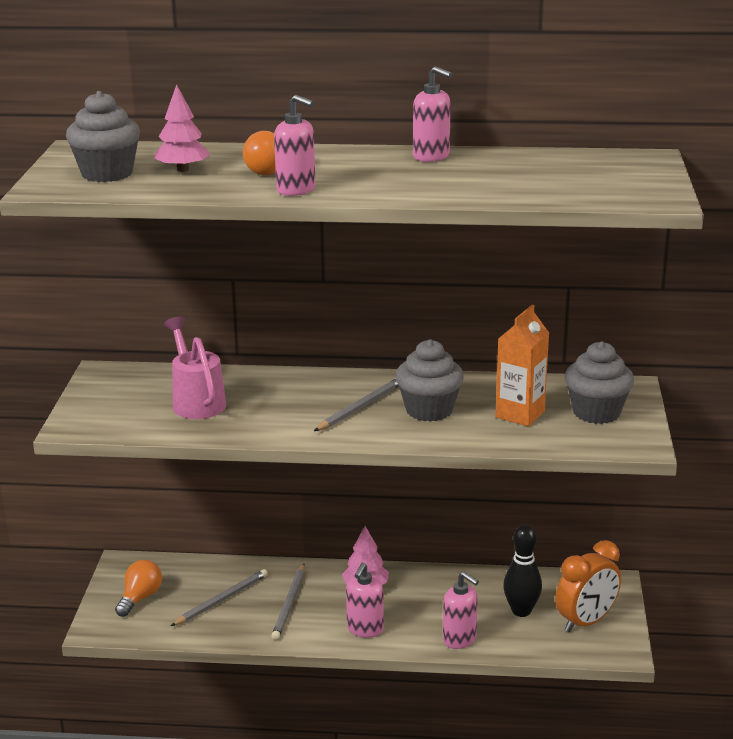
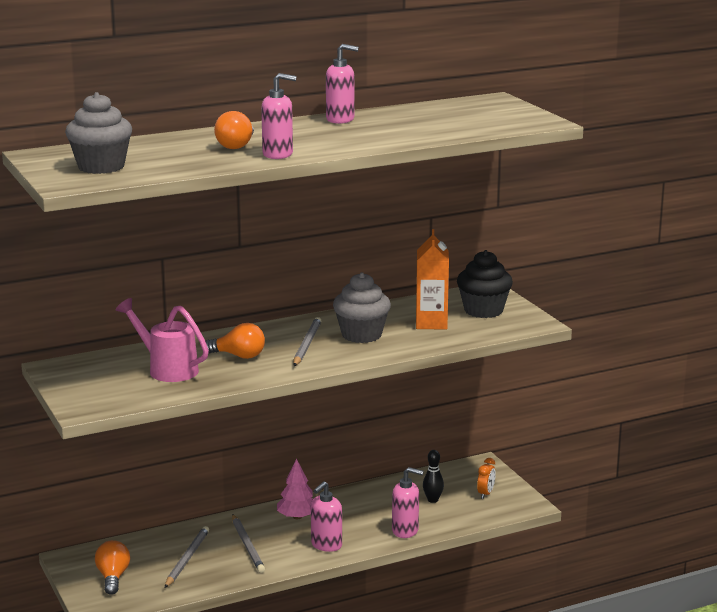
camera: 30 degrees left, 5 degrees down
(183, 169) = (160, 155): pink tree -> none
(279, 403) = (239, 356): none -> orange light bulb
(365, 629) = (326, 545): pink soap dispenser -> pink soap dispenser turned 45 degrees clockwise
(521, 611) = (432, 500): black bowling pin -> black bowling pin, size x0.65
(586, 622) = (485, 494): orange clock -> orange clock, size x0.50
(596, 412) = (483, 310): grey cupcake -> black cupcake

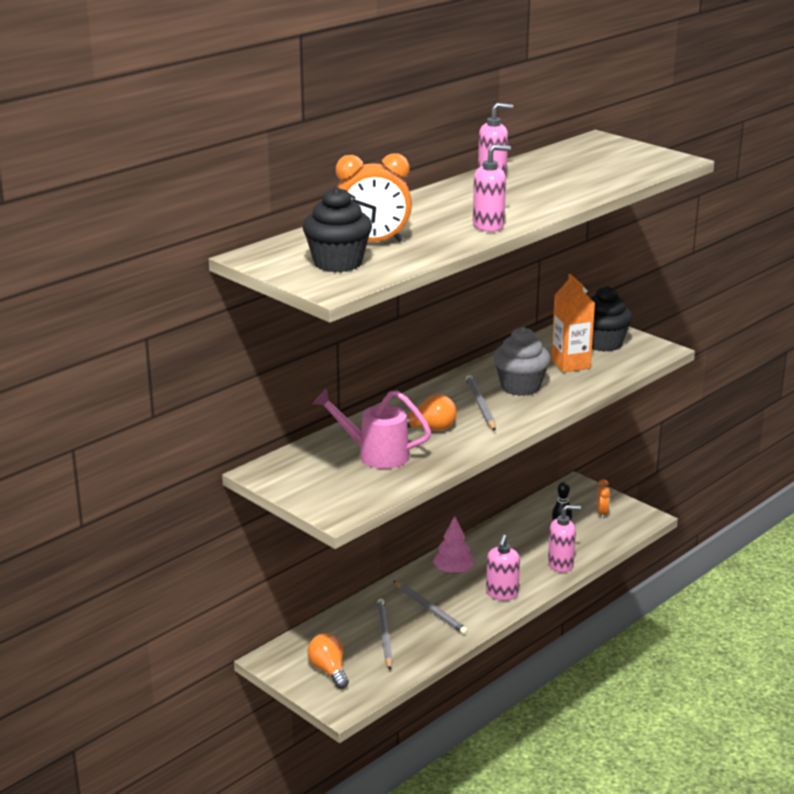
camera: 20 degrees left, 5 degrees up
(101, 167) = (338, 263): grey cupcake -> black cupcake
(155, 155) = (373, 242): none -> orange clock
(236, 146) = (436, 221): orange light bulb -> none

